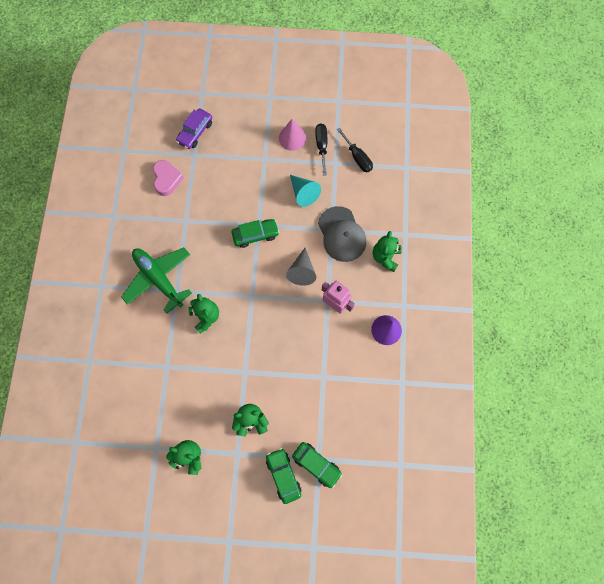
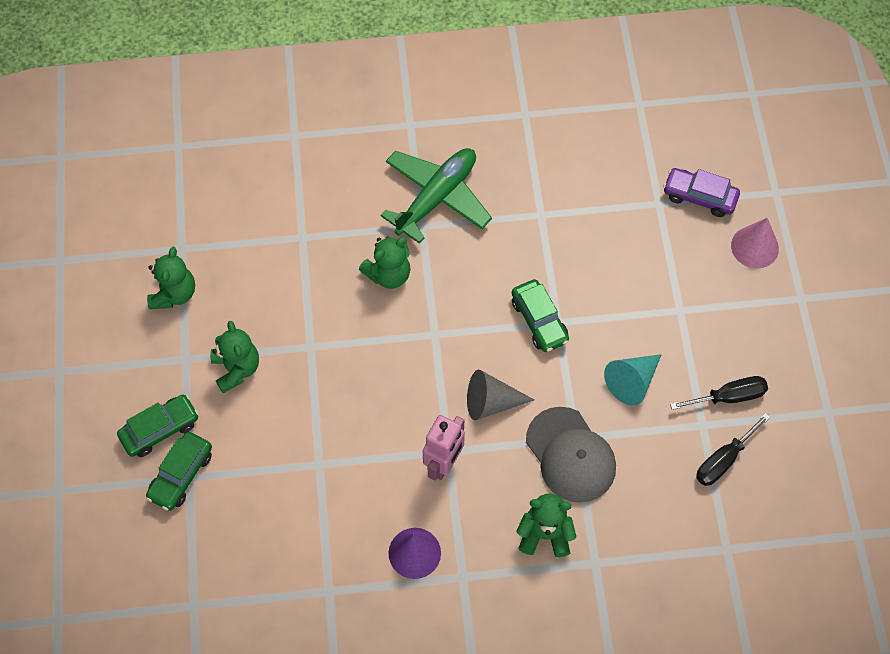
camera: 80 degrees right, 10 degrees down
(167, 179) = (605, 174): pink heart -> none
(292, 138) = (731, 347): pink cone -> pink cone (754, 247)
(341, 234) = (570, 455): grey cap -> grey cap turned 90 degrees counterclockwise

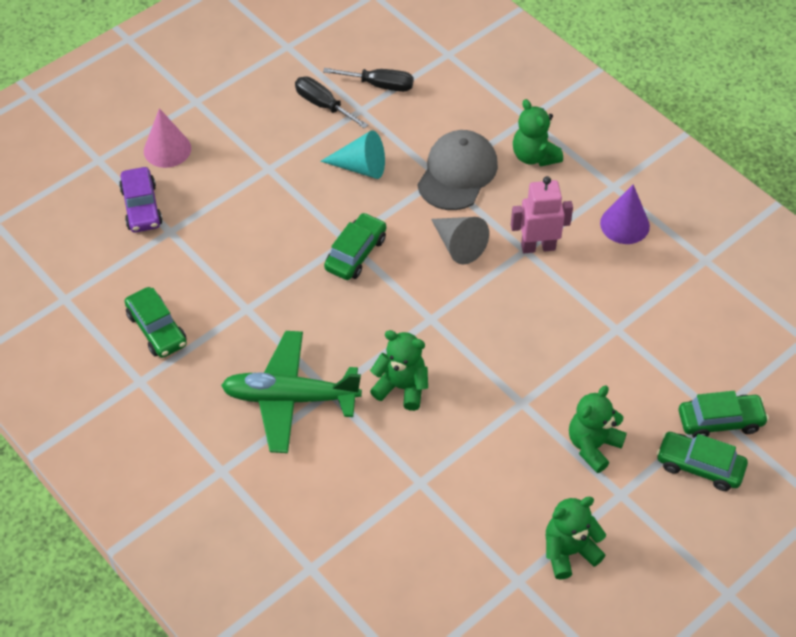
camera: 125 degrees left, 10 degrees down
(565, 147) = (157, 329): none -> green car

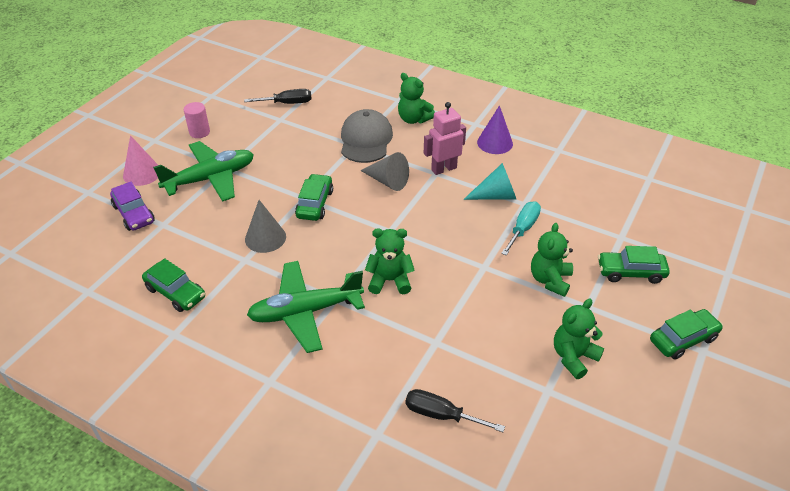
camera: 20 degrees left, 10 degrees down
(244, 180) = (210, 178): none -> green plane
(254, 103) = (199, 132): none -> pink cylinder
(280, 285) = (265, 238): none -> grey cone
(323, 105) = (251, 122): black screwdriver -> black screwdriver (441, 415)
(360, 167) = (295, 152): turquoise cone -> turquoise cone (496, 196)
(596, 365) = (523, 229): none -> turquoise screwdriver
(720, 421) = (627, 240): green car -> green car (683, 339)

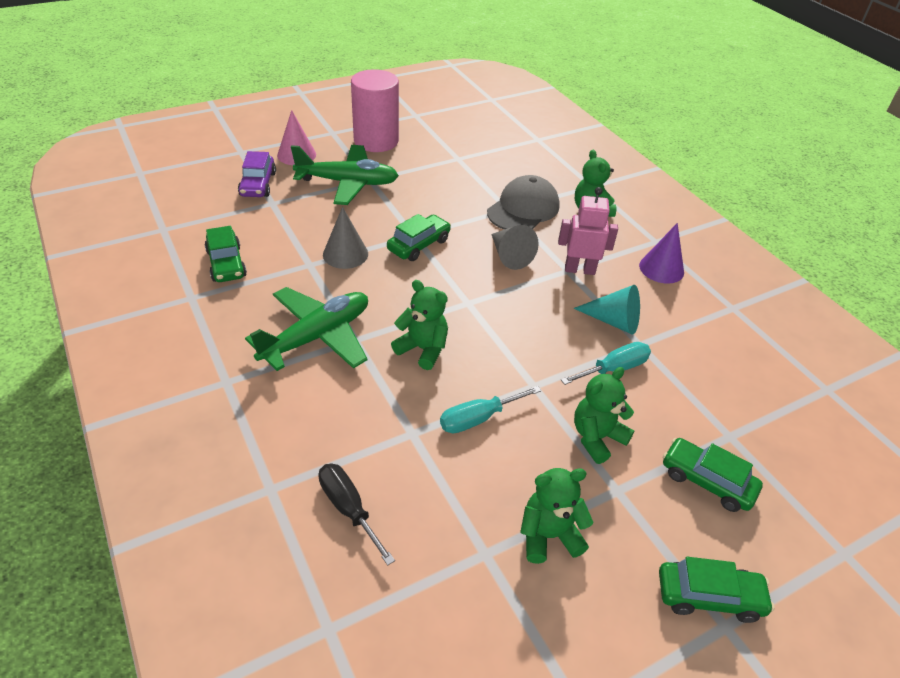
camera: 30 degrees right, 0 degrees up
(199, 132) = (376, 141): pink cylinder -> pink cylinder, size x2.07
(287, 103) = (478, 147): black screwdriver -> none
(305, 312) = (317, 337): green plane -> green plane turned 120 degrees clockwise
(469, 308) = (478, 418): none -> turquoise screwdriver

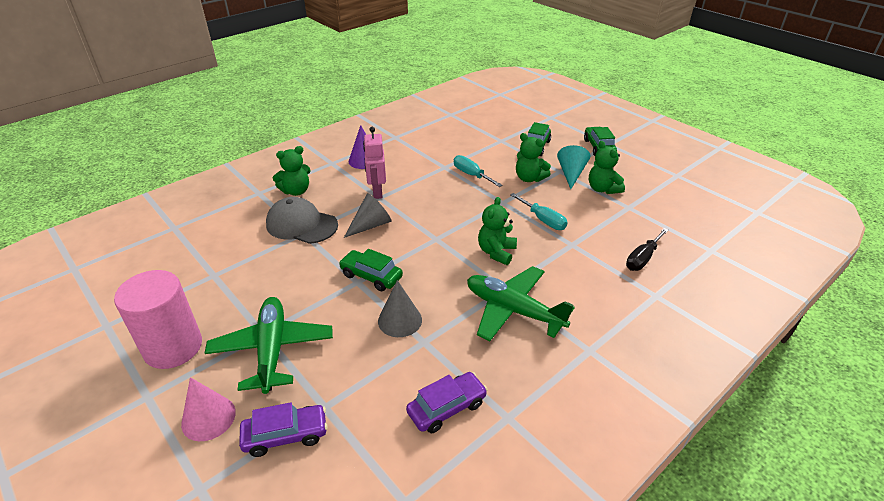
camera: 100 degrees left, 5 degrees down
(226, 264) = (447, 408): green car -> purple car
(613, 321) = (427, 176): turquoise cone -> turquoise cone (571, 174)

